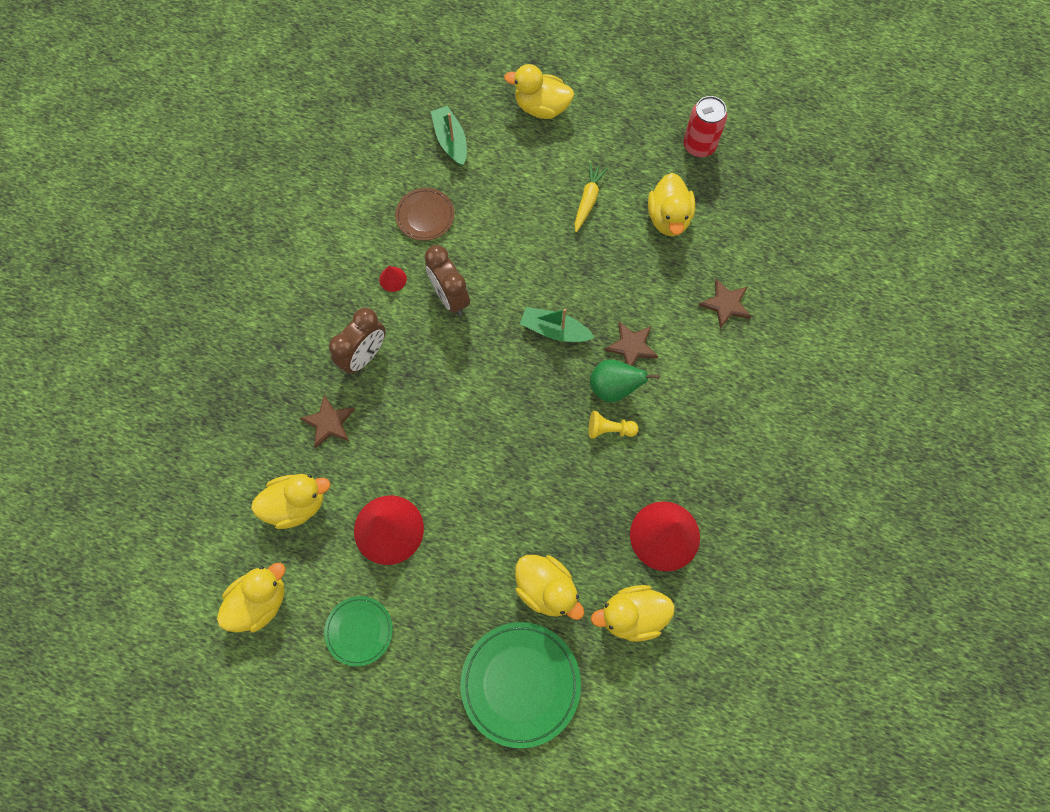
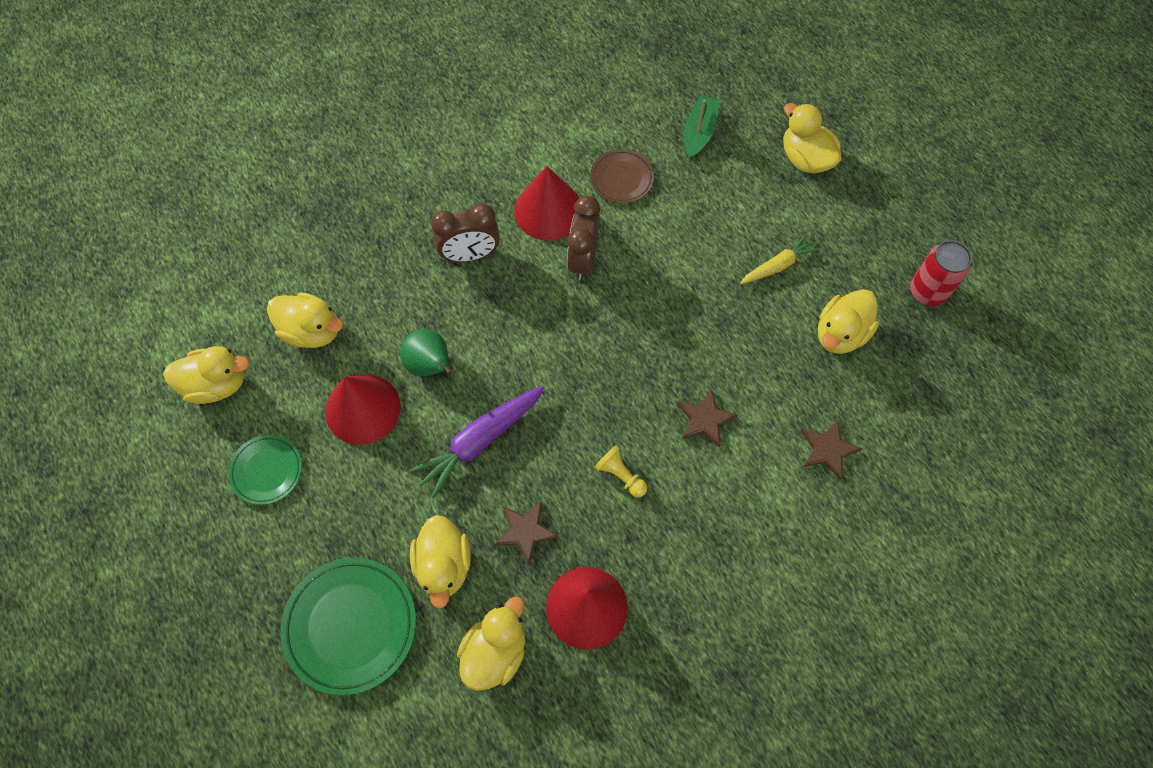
camera: 40 degrees right, 5 degrees down
(329, 422) = (394, 286): brown star -> brown star (525, 531)
(393, 279) = (548, 210): red cone -> red cone, size x2.34
(494, 484) = (479, 441): none -> purple carrot
(554, 330) = (648, 353): green boat -> none
(613, 388) = (656, 442): green pear -> green pear (430, 365)
(632, 615) = (495, 651): yellow duck -> yellow duck turned 90 degrees clockwise

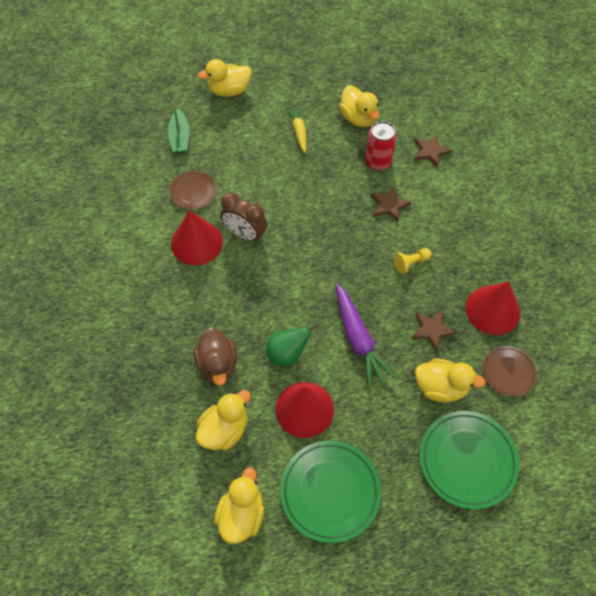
camera: 70 degrees left, 5 degrees down
(267, 471) = (330, 491): green plate -> green plate, size x1.73
(390, 294) = (218, 365): none -> brown duck
(470, 255) = (209, 302): brown clock -> none
(495, 651) = (508, 372): yellow duck -> brown plate
(699, 132) = (180, 137): green boat -> green boat turned 135 degrees counterclockwise
(928, 291) = (348, 68): red can -> red can (378, 162)

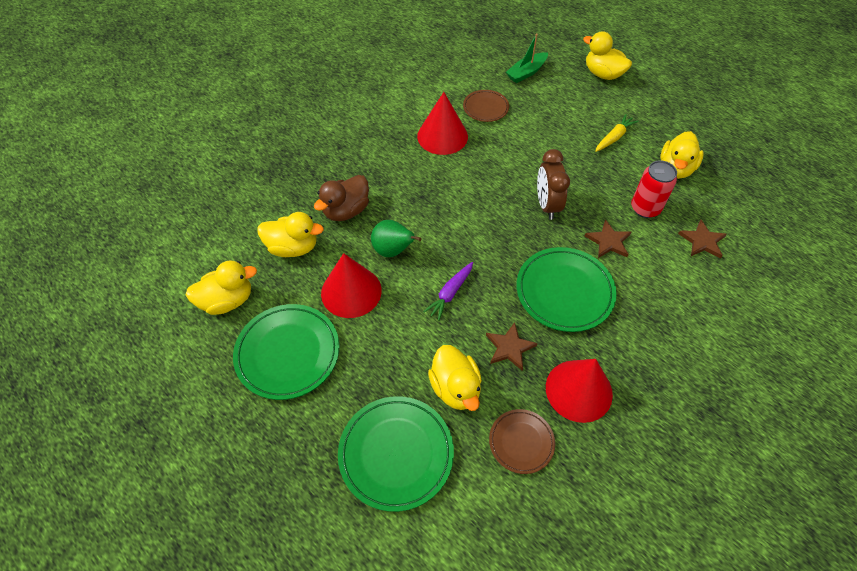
camera: 55 degrees right, 5 degrees down
(245, 234) = (478, 160): brown clock -> brown clock (547, 205)
(358, 338) = (450, 293): purple carrot -> purple carrot, size x0.61
(410, 263) = (564, 292): yellow pawn -> green plate

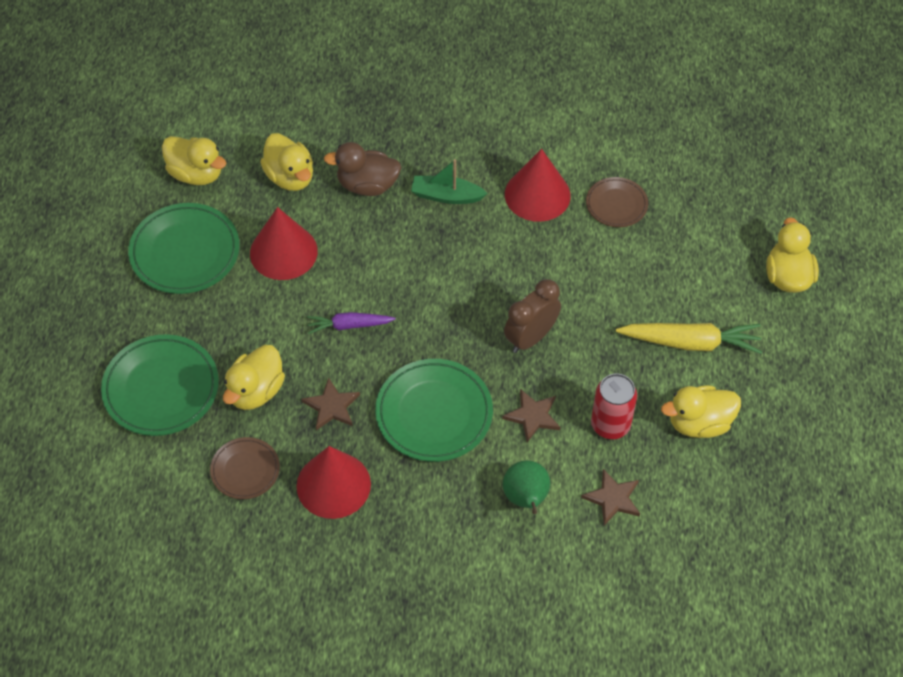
camera: 50 degrees right, 0 degrees up
(393, 250) = (356, 251): green pear -> green pear (526, 498)
(526, 72) = (712, 206): green boat -> green boat (446, 196)
(614, 137) = (691, 343): yellow carrot -> yellow carrot, size x1.63

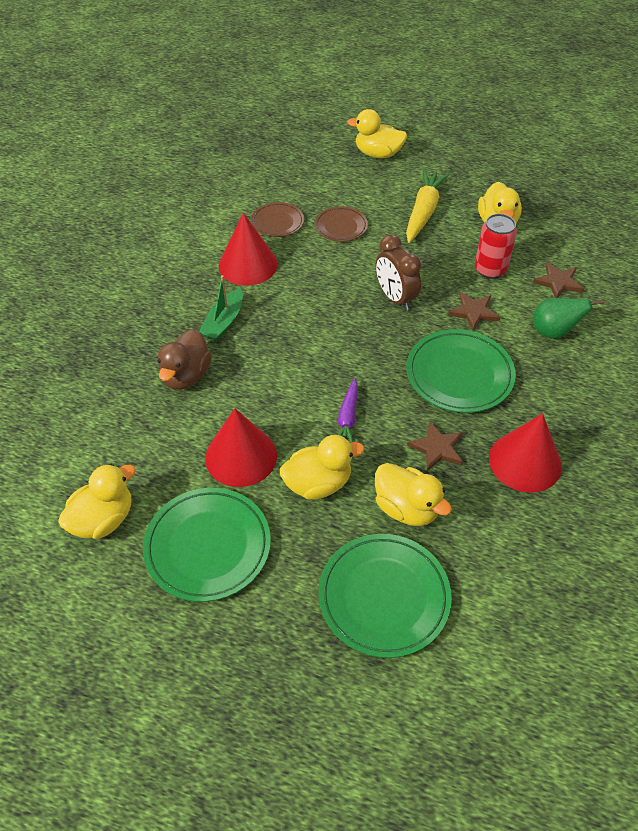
camera: 75 degrees left, 5 degrees down
(245, 470) = (499, 532): brown plate -> brown plate (341, 227)
(290, 177) = (147, 435): yellow duck -> yellow duck (318, 483)

